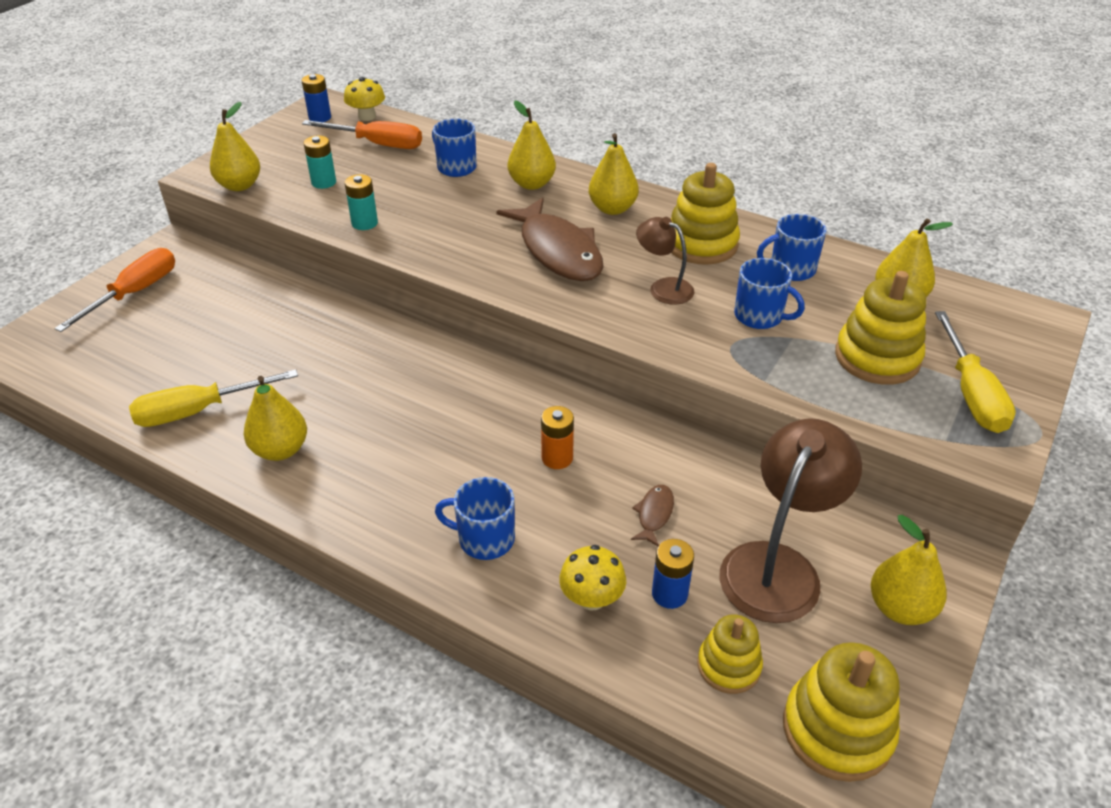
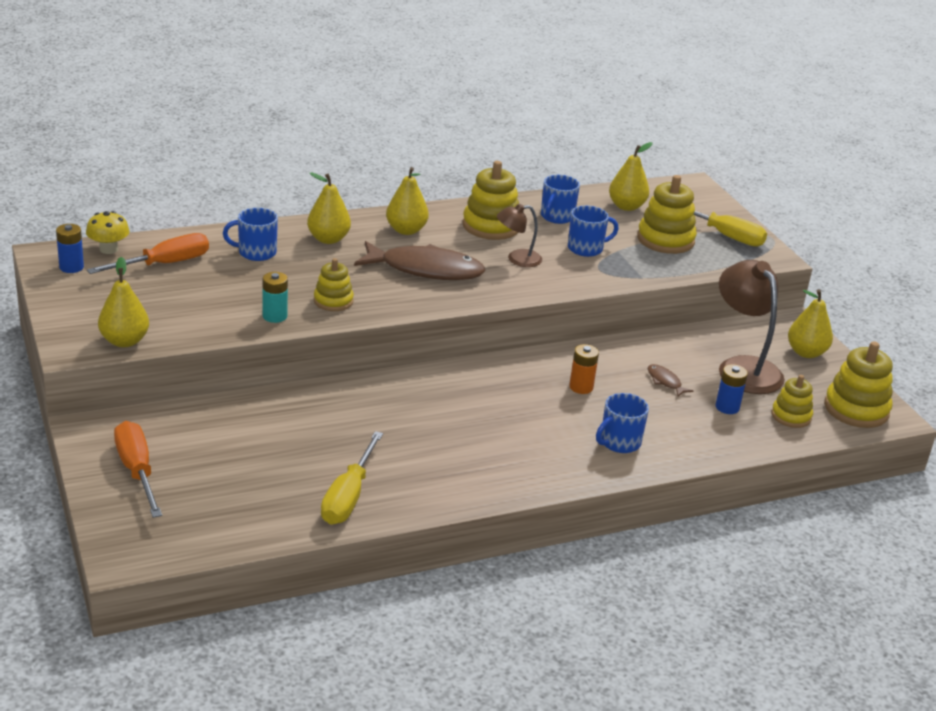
camera: 55 degrees left, 10 degrees down
(280, 450) = (440, 479): yellow pear -> none
(323, 182) = (184, 307): turquoise battery -> none
(429, 235) = (333, 301): none -> yellow stacking toy
(591, 598) = (704, 431): yellow mushroom -> none

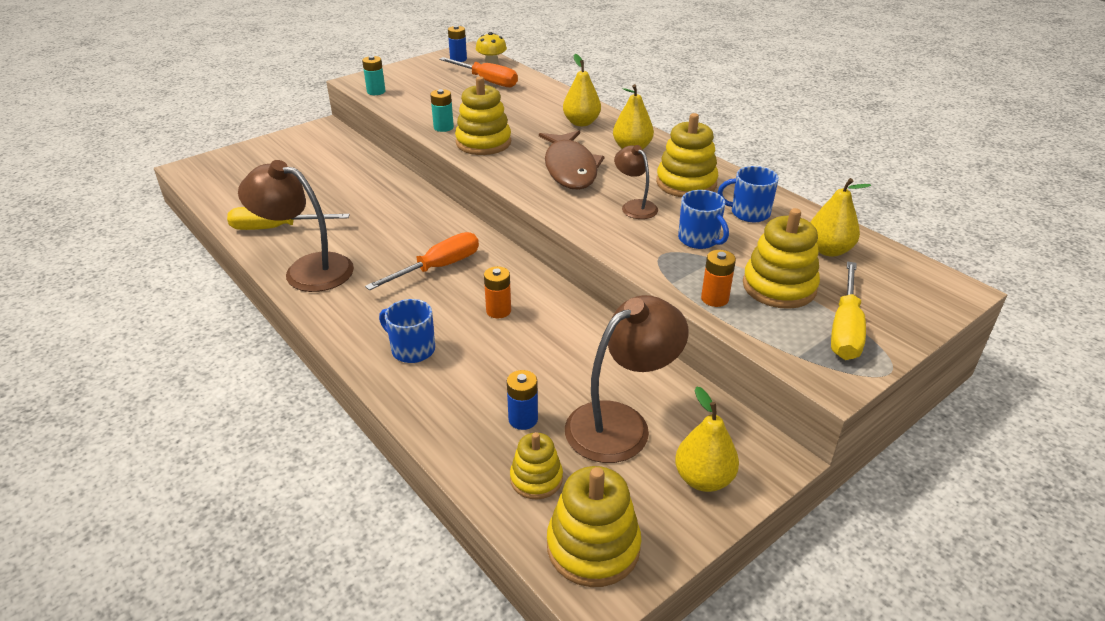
camera: 75 degrees right, 5 degrees up
(124, 341) = (376, 92): yellow pear -> turquoise battery
(137, 471) = (282, 151): orange screwdriver -> orange screwdriver (438, 267)
(256, 252) = (532, 103): blue mug -> none
(333, 301) = (483, 143): yellow stacking toy -> yellow stacking toy, size x1.63
(453, 484) = (307, 269): none -> brown lamp
(665, 381) = (546, 364): brown fish -> none
(670, 267) = (714, 298): none -> orange battery

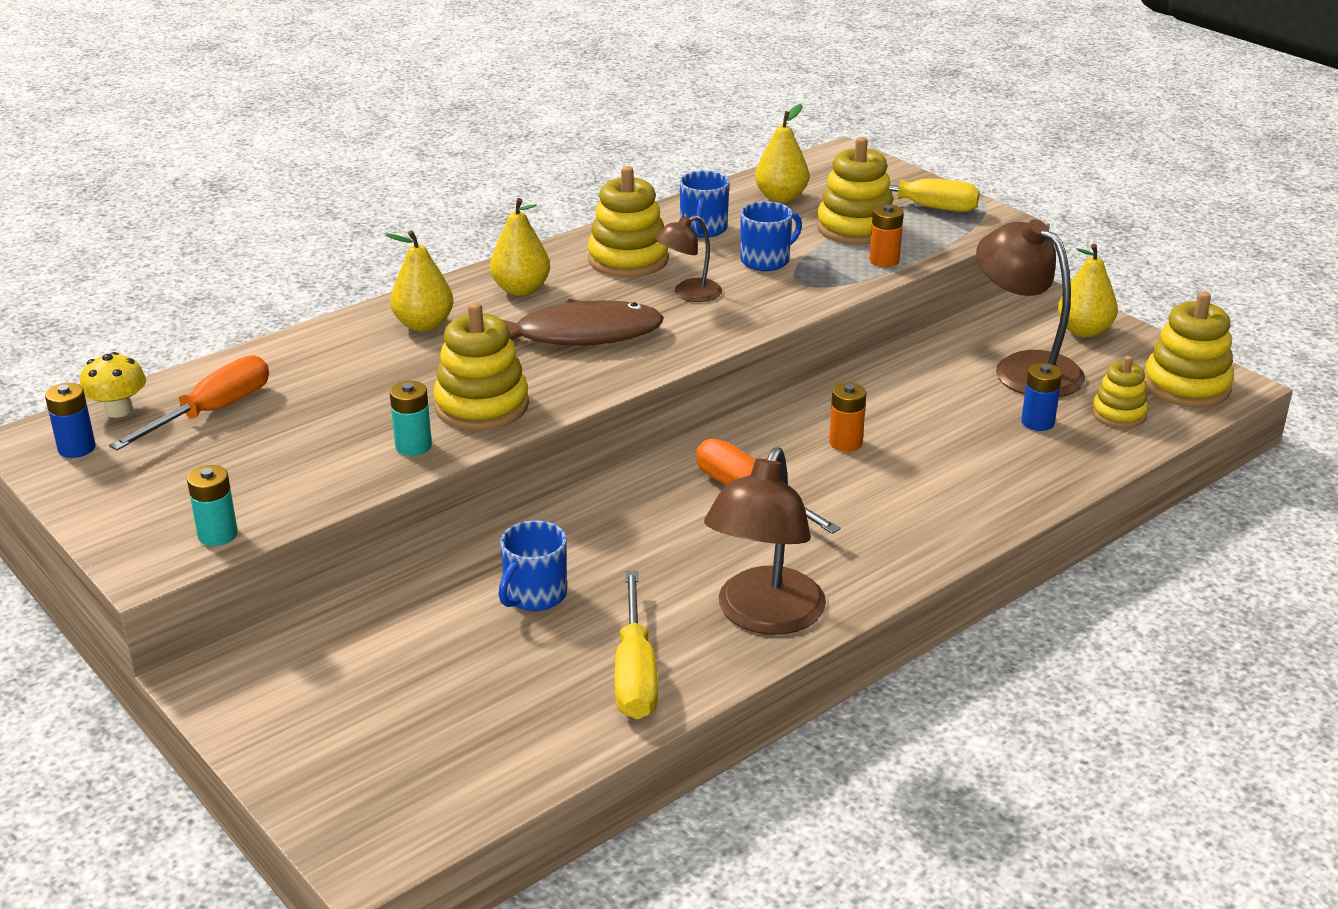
camera: 90 degrees left, 5 degrees down
(412, 349) = (937, 502): blue mug -> blue mug (534, 595)

